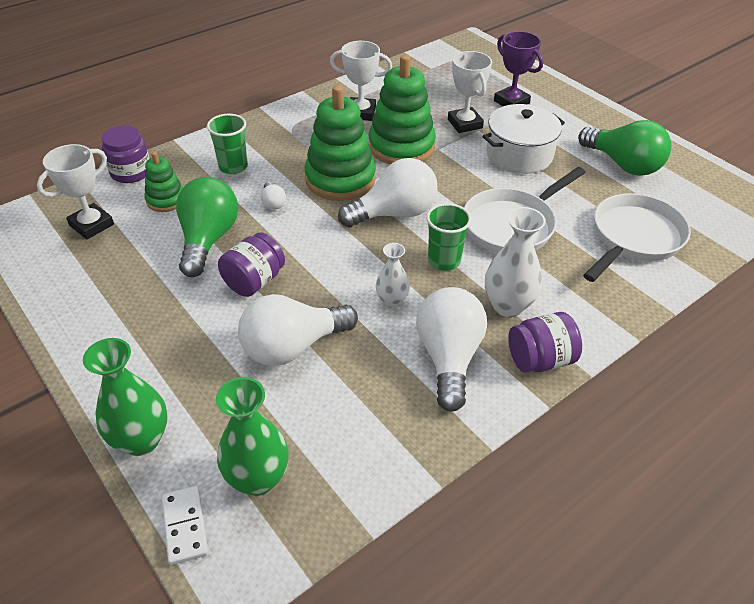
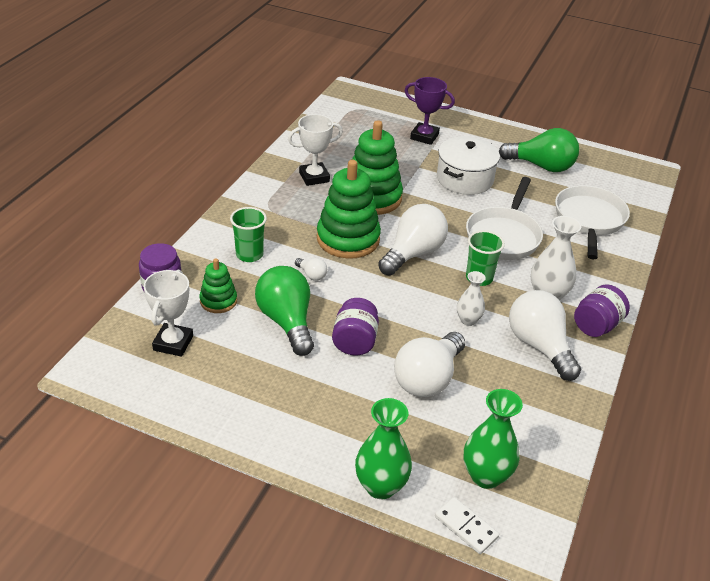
camera: 30 degrees left, 5 degrees down
(464, 124) = (404, 164): white trophy -> none

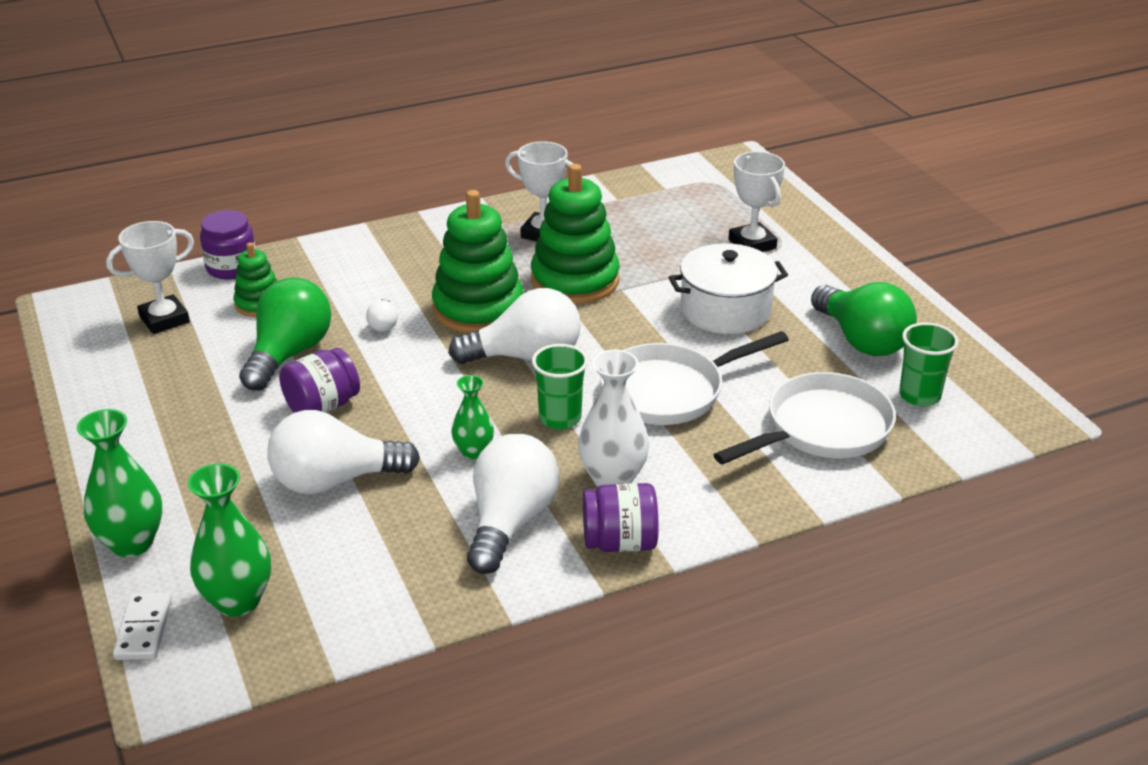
camera: 45 degrees right, 5 degrees down
(249, 255) = (354, 277): green cup -> green cup (919, 395)
(424, 136) = (752, 244): purple trophy -> white trophy
(468, 320) = (473, 452): white vase -> green vase

